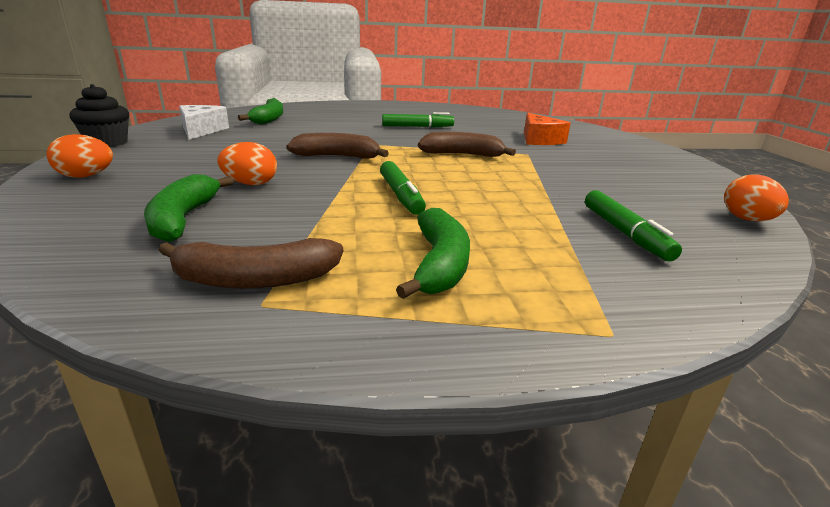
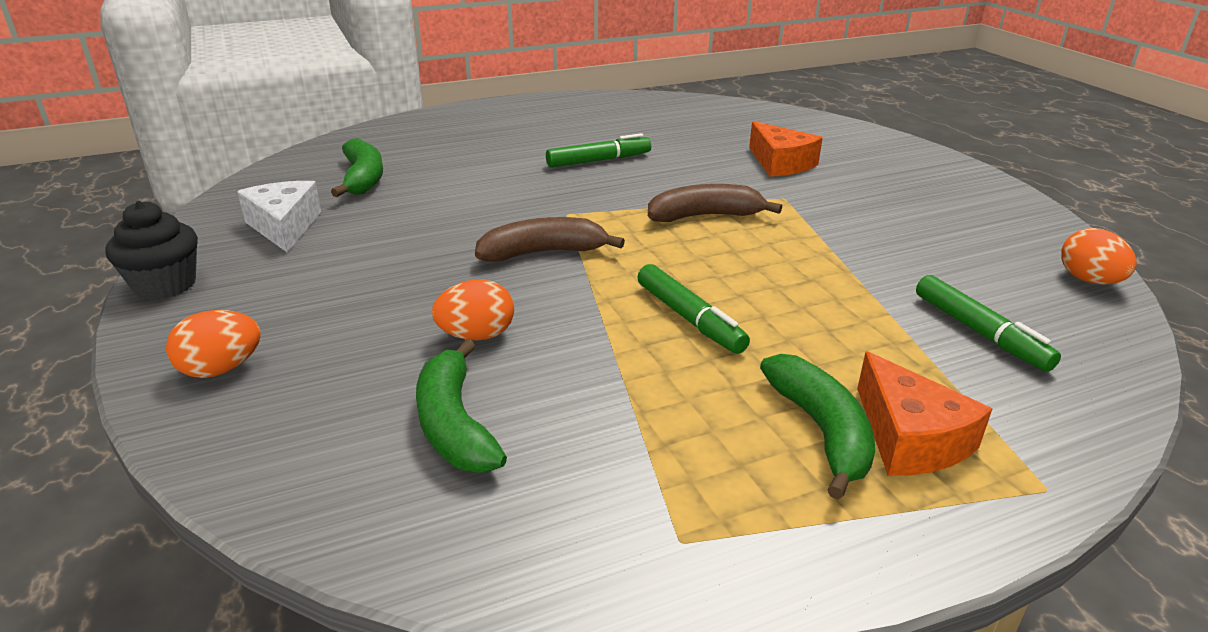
camera: 15 degrees left, 5 degrees up
(255, 279) = (641, 506): brown banana -> none
(510, 280) = (909, 438): none -> orange cheese

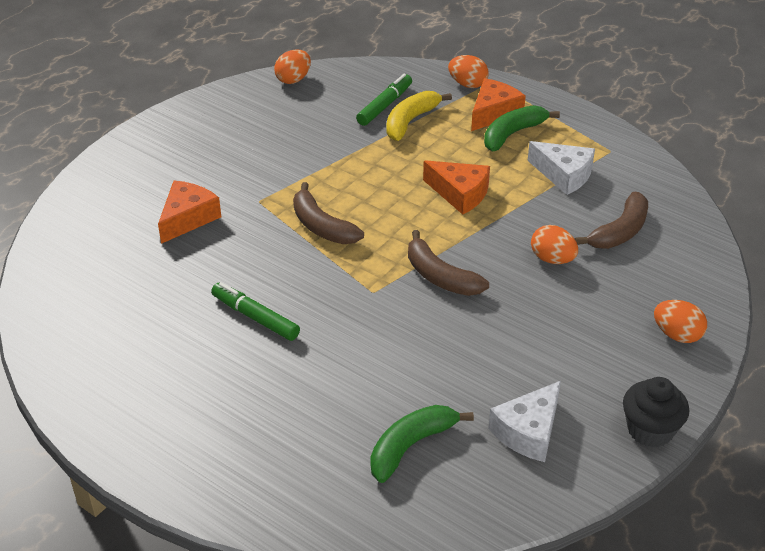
camera: 120 degrees left, 10 degrees up
(454, 424) = (620, 231): green banana -> brown banana
(652, 435) = (564, 175): none -> white cheese
(689, 318) = (460, 194): green marker -> orange cheese
(917, 340) = (410, 121): none -> yellow banana
(1038, 447) = (467, 84): none -> orange egg

